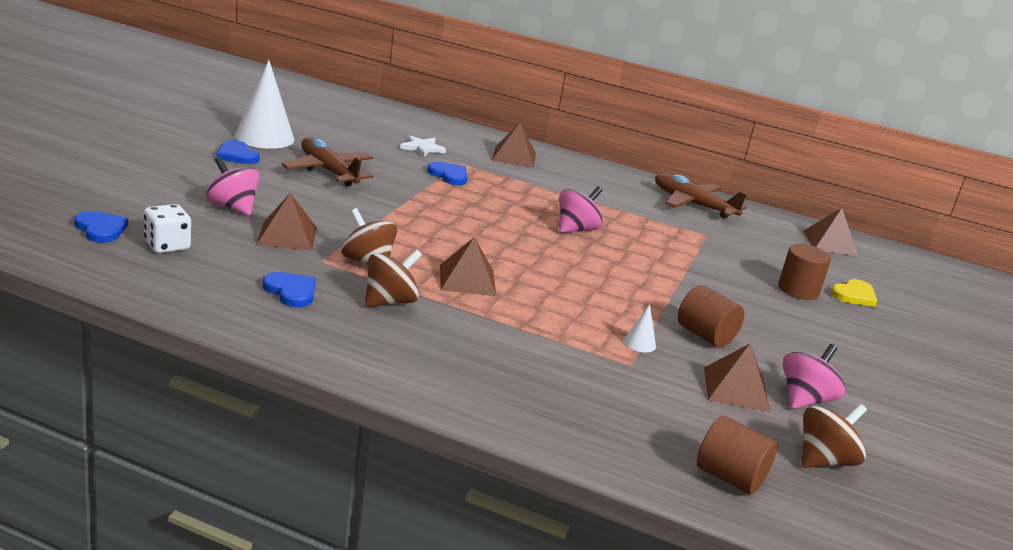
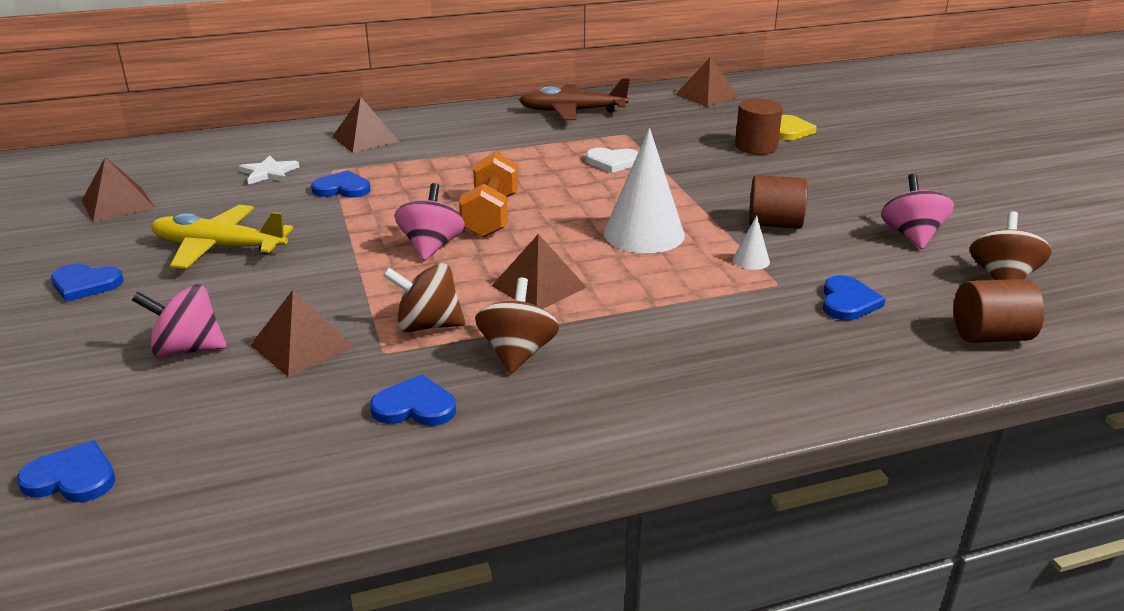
camera: 35 degrees left, 5 degrees up
(167, 245) = (192, 444): white dice -> none
(264, 137) = (81, 246): white cone -> white cone (644, 234)
(328, 171) = (219, 248): brown plane -> yellow plane
(511, 232) = (490, 216): none -> orange dumbbell
(576, 229) = (533, 183): pink spinning top -> pink spinning top (431, 247)
(659, 245) = (613, 162): none -> white heart
(660, 400) = (848, 302): none -> blue heart
(736, 389) = (866, 257): brown pyramid -> brown pyramid (118, 204)

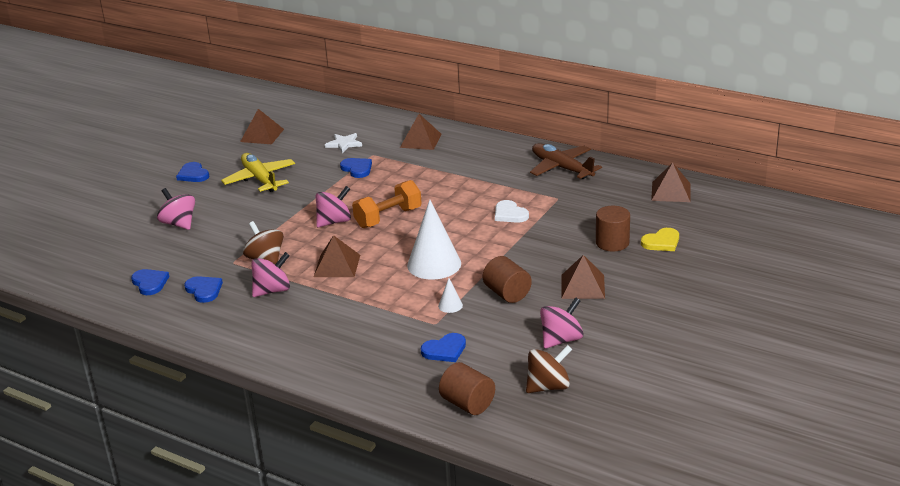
camera: 50 degrees right, 0 degrees up
(72, 477) = (84, 255): blue heart -> blue heart (150, 283)
(302, 345) = (213, 243): brown pyramid -> brown pyramid (583, 286)
(517, 353) = (272, 290): brown spinning top -> pink spinning top

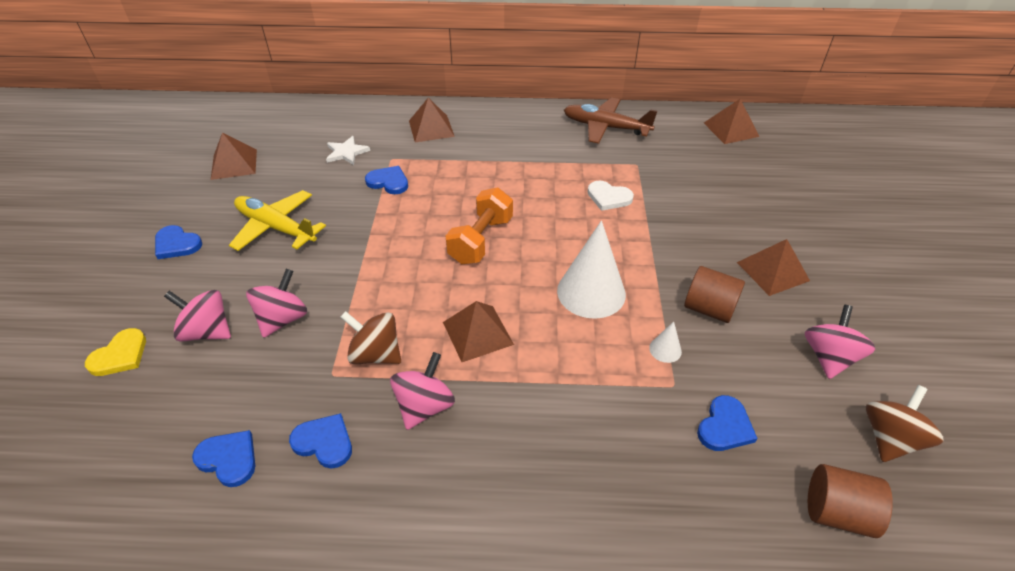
camera: 30 degrees left, 15 degrees up
(334, 222) = (420, 265): pink spinning top -> pink spinning top (283, 319)
(612, 243) = (742, 205): brown cylinder -> none
(661, 242) = (785, 190): yellow heart -> yellow heart (120, 355)

